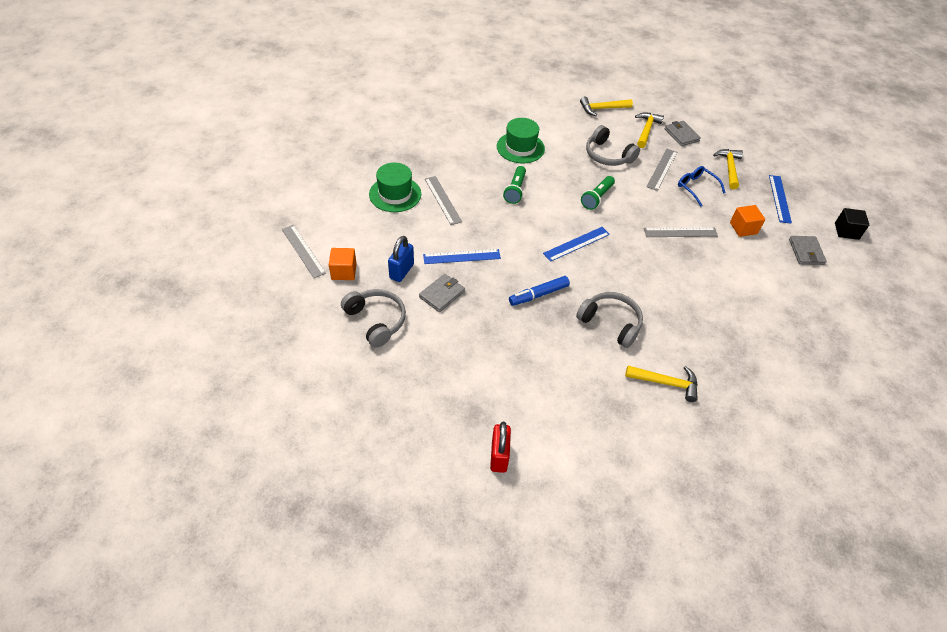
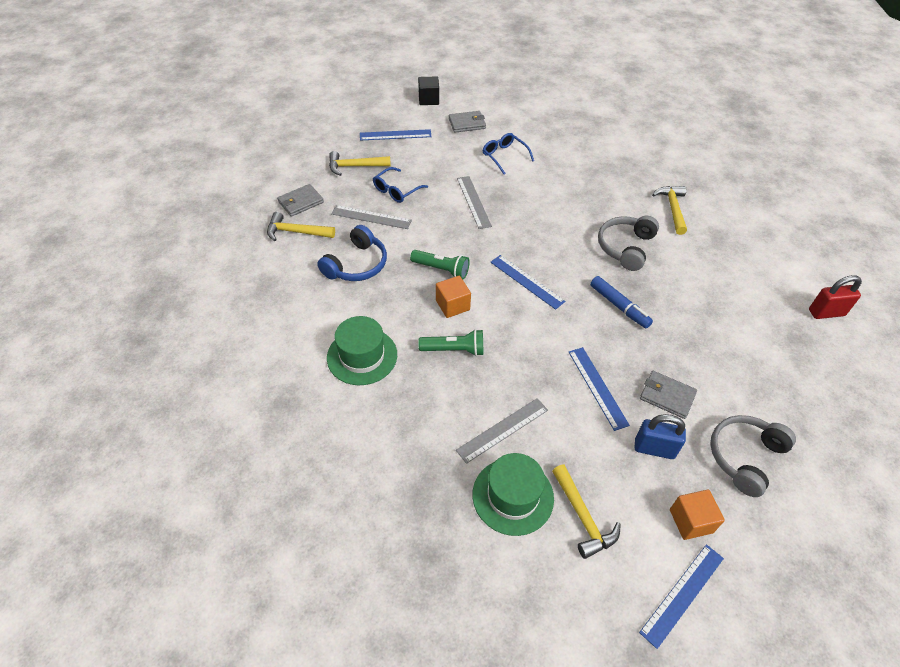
camera: 100 degrees left, 0 degrees up
(303, 251) = (682, 594): grey ruler -> blue ruler
(602, 109) = (254, 276): yellow hammer -> yellow hammer (582, 517)
(608, 155) = (356, 264): grey headphones -> blue headphones
(743, 228) = (449, 159): orange cube -> orange cube (452, 305)
(751, 268) = (504, 156): none -> blue glasses

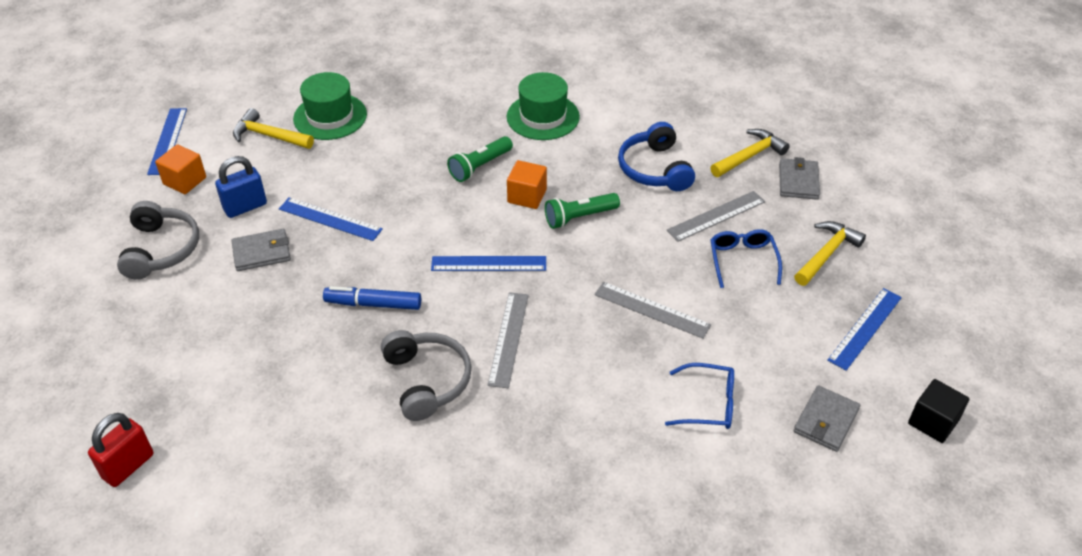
camera: 135 degrees right, 5 degrees down
(502, 430) = (378, 144): grey ruler -> grey ruler (508, 339)
(672, 209) = (417, 491): yellow hammer -> none

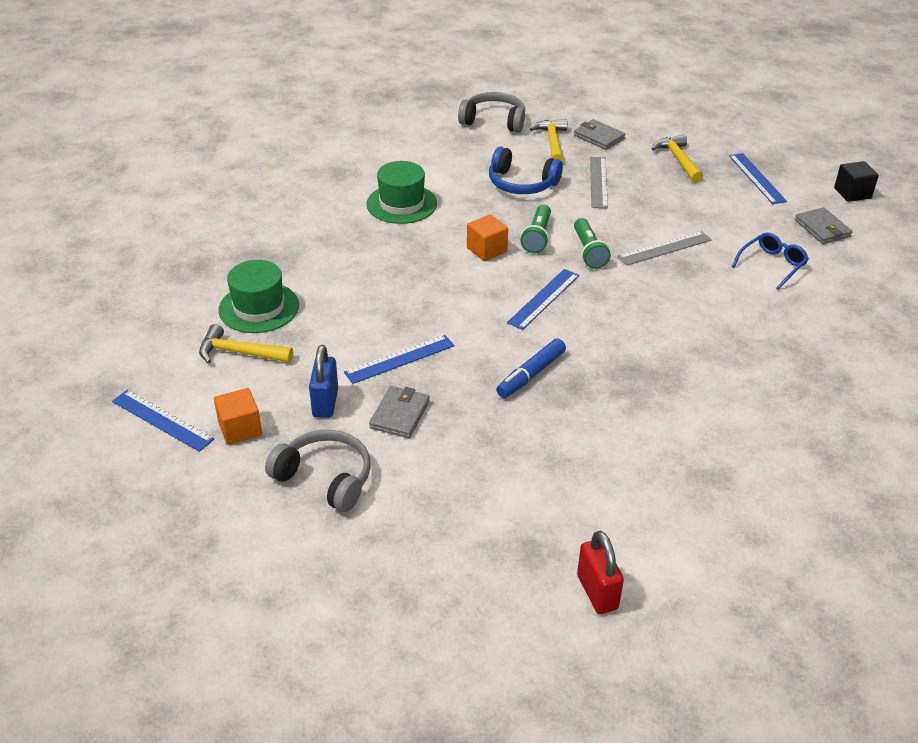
camera: 55 degrees left, 5 degrees down
(269, 136) = (240, 352): yellow hammer -> yellow hammer turned 45 degrees clockwise
(427, 381) = (643, 380): grey headphones -> grey headphones (494, 121)
(480, 166) = (425, 257): green flashlight -> green flashlight (588, 251)
(508, 339) = (634, 322): grey ruler -> none
(742, 260) = (653, 192): blue glasses -> none

